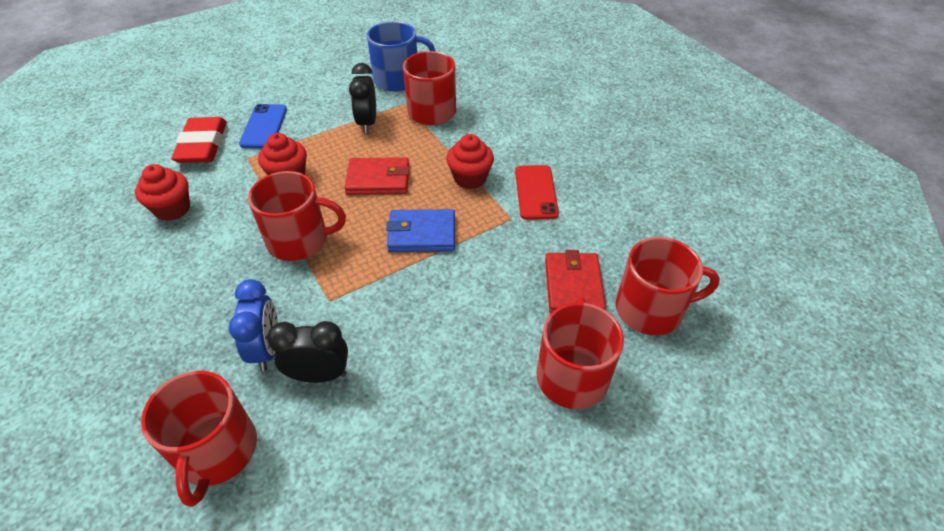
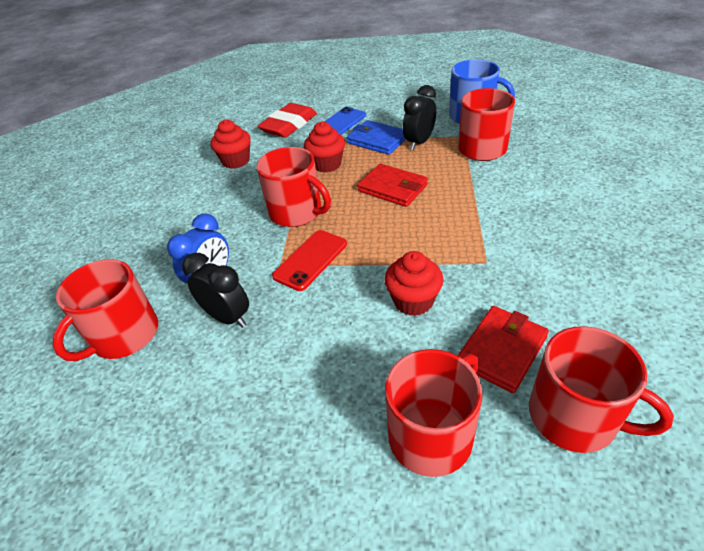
camera: 40 degrees right, 5 degrees down
(422, 234) = (393, 244): blue wallet -> blue wallet (377, 140)
(470, 178) = (473, 214): red cupcake -> red cupcake (413, 301)
(535, 192) = (530, 248): red phone -> red phone (310, 260)

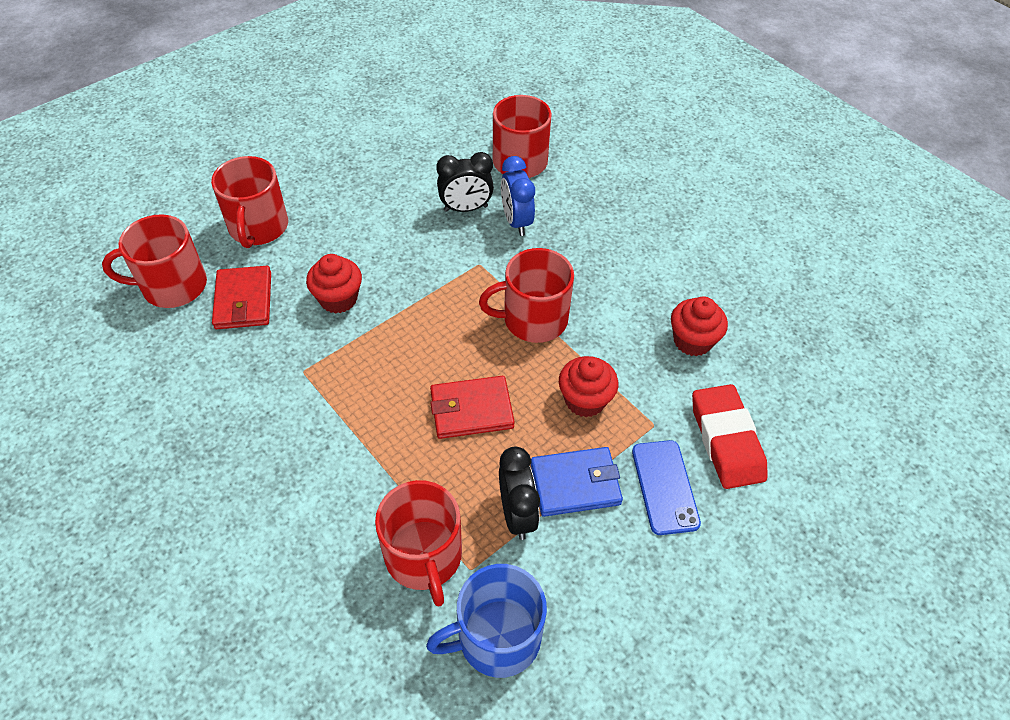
camera: 130 degrees right, 10 degrees up
(310, 260) = (460, 283): red phone -> none

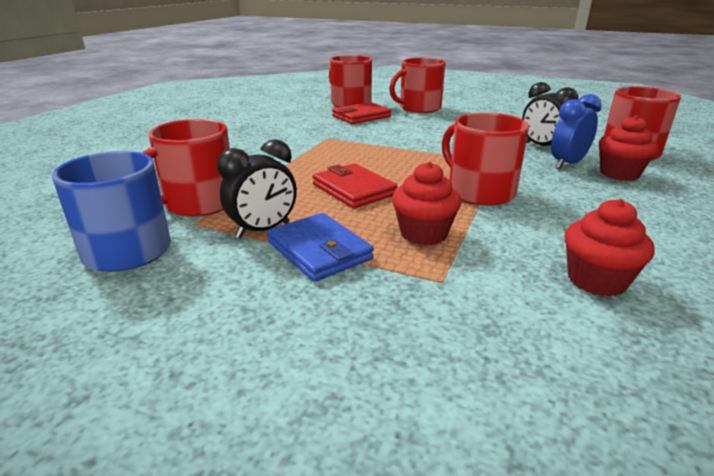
camera: 65 degrees right, 25 degrees down
(338, 299) = (396, 134): red cupcake -> red cupcake (619, 174)
(664, 487) = (363, 308): blue phone -> none
(726, 440) = (484, 344): red eraser -> none

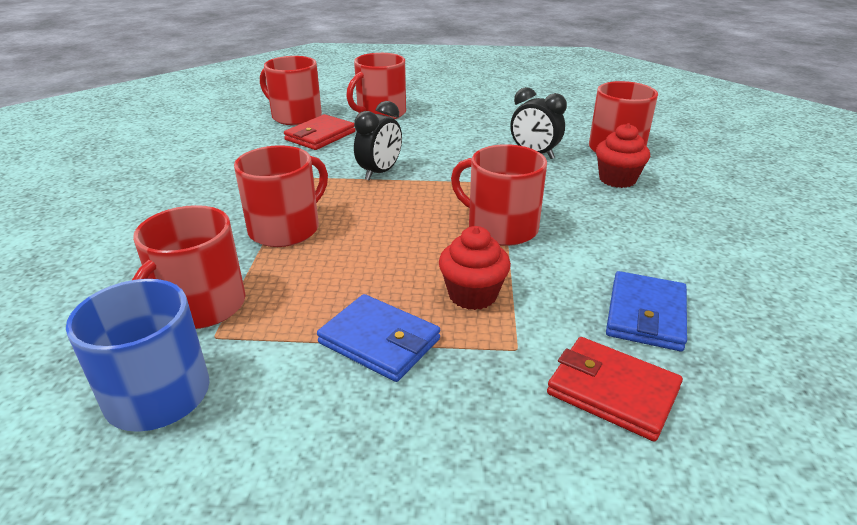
camera: 20 degrees left, 5 degrees up
(263, 230) = (302, 328): black clock -> black clock (380, 173)
(295, 167) = (286, 229): none -> red mug
(353, 190) = (371, 250): red wallet -> red wallet (612, 391)
(567, 164) = (567, 175): blue clock -> none
(596, 280) = (646, 315): red cupcake -> blue wallet

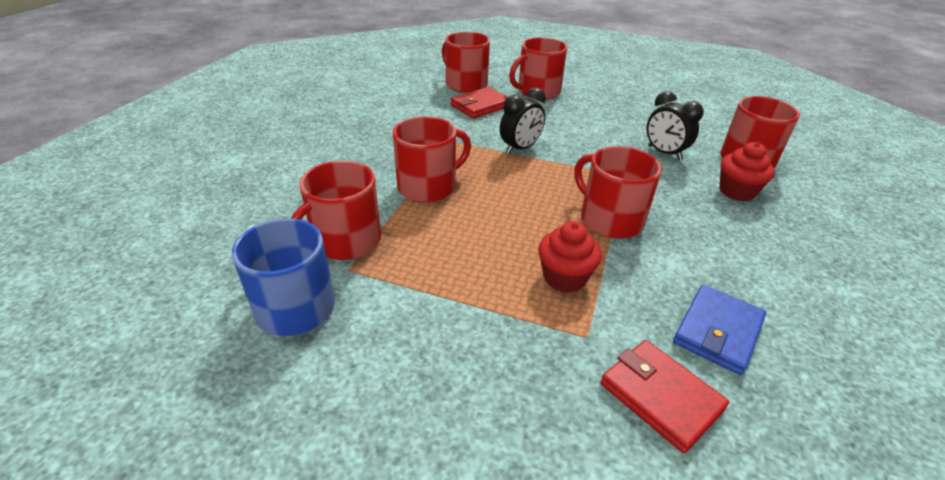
camera: 15 degrees right, 5 degrees up
(379, 341) = (473, 302): blue wallet -> none

